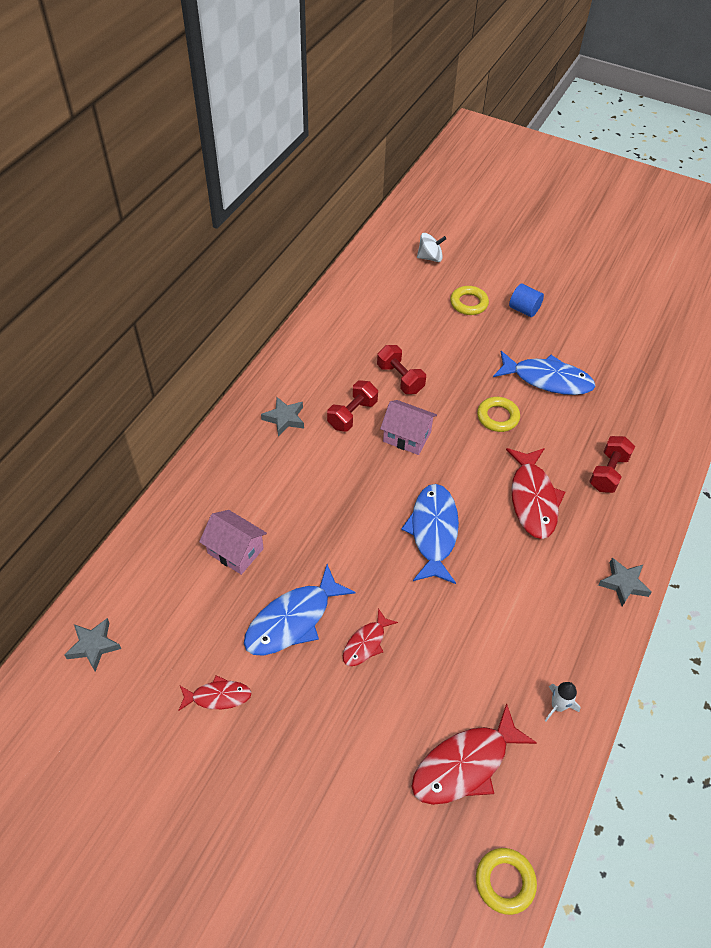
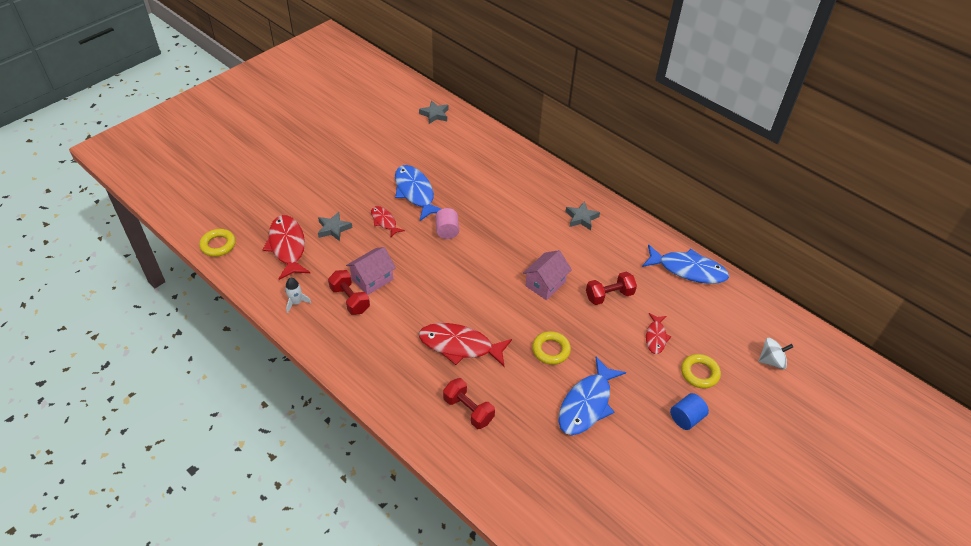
camera: 105 degrees right, 5 degrees down
(218, 696) = (382, 155): red fish -> red fish (656, 337)
(235, 551) = (475, 176): pink house -> pink house (372, 279)
(352, 415) = (576, 257): red dumbbell -> red dumbbell (350, 299)
(357, 558) = (447, 231): none -> pink cylinder
(430, 257) = (771, 361): white spinning top -> white spinning top turned 105 degrees counterclockwise
(433, 532) = (453, 276): blue fish -> blue fish (688, 270)
(623, 584) = (363, 377): grey star -> grey star (333, 229)

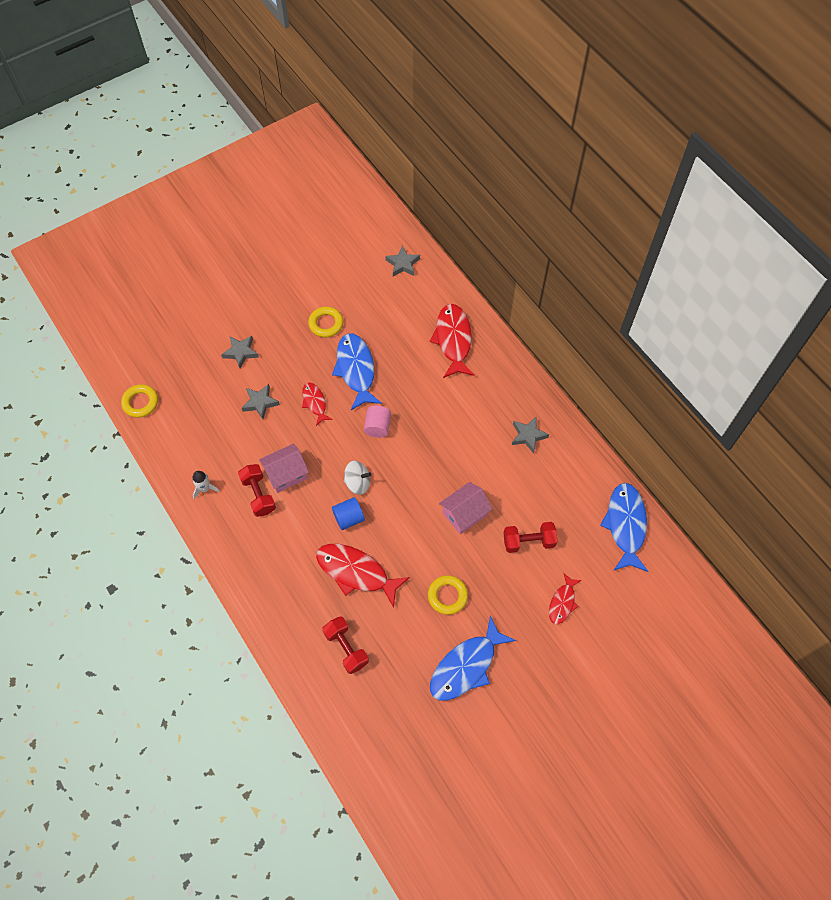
camera: 15 degrees right, 15 degrees up
(287, 247) = (209, 417): red fish -> red fish (453, 340)
(306, 194) = (241, 352): none -> grey star
(686, 418) = (563, 704): blue cylinder -> blue cylinder (349, 518)
(688, 270) = (625, 525): blue fish -> blue fish turned 120 degrees counterclockwise
(699, 373) = (595, 655): yellow ring -> yellow ring (326, 324)
(771, 361) = (677, 656): white spinning top -> white spinning top (358, 483)

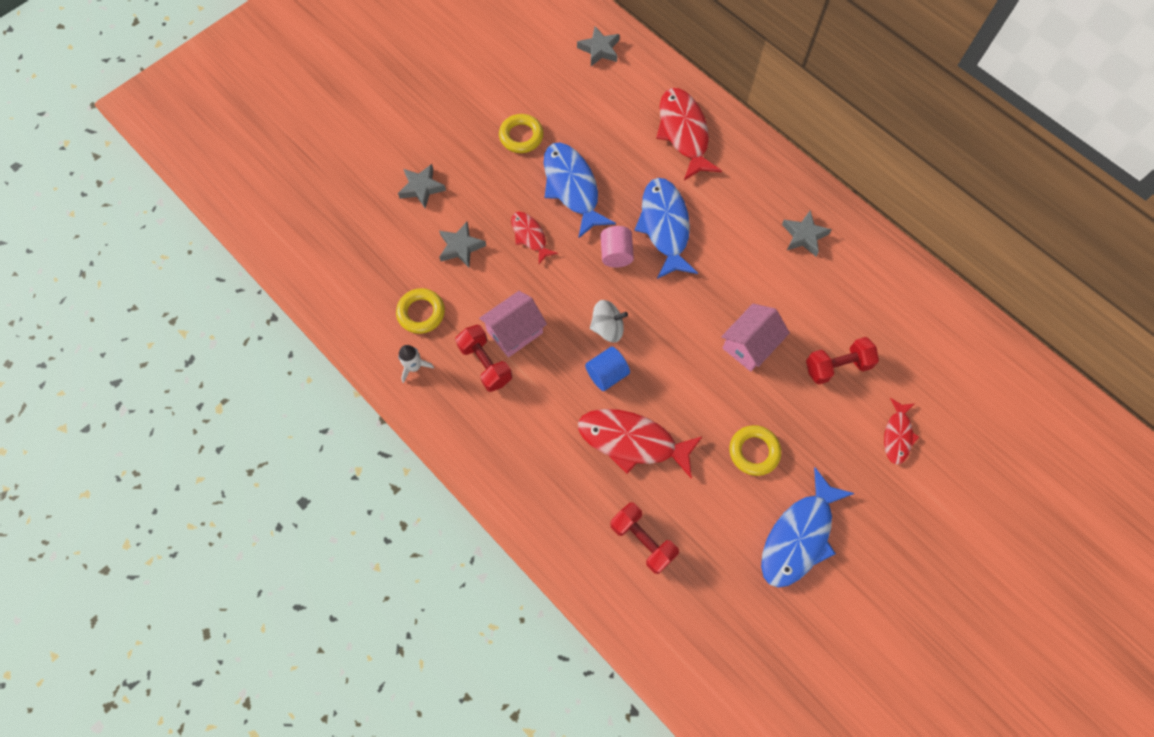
camera: 10 degrees left, 5 degrees up
(140, 402) = (306, 271): yellow ring -> yellow ring (421, 313)
(625, 525) = (949, 326): blue fish -> blue fish (665, 226)

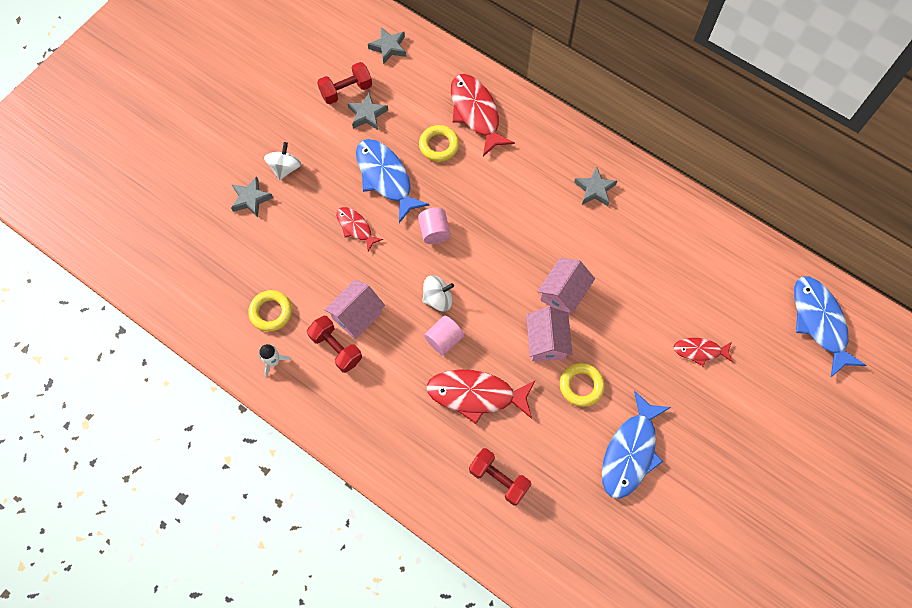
camera: 10 degrees left, 0 degrees up
(461, 247) = (296, 247): grey star -> grey star (367, 114)
(464, 161) = (285, 168): none -> white spinning top
(521, 136) = (332, 138): yellow ring -> yellow ring (439, 145)
(607, 374) = (444, 340): blue cylinder -> pink cylinder
(665, 226) = (473, 200): blue fish -> blue fish (819, 322)
(722, 395) = (546, 341): none -> pink house
(837, 366) = (640, 300): red dumbbell -> red dumbbell (346, 90)
(897, 435) = (699, 351): red fish -> red fish turned 90 degrees clockwise

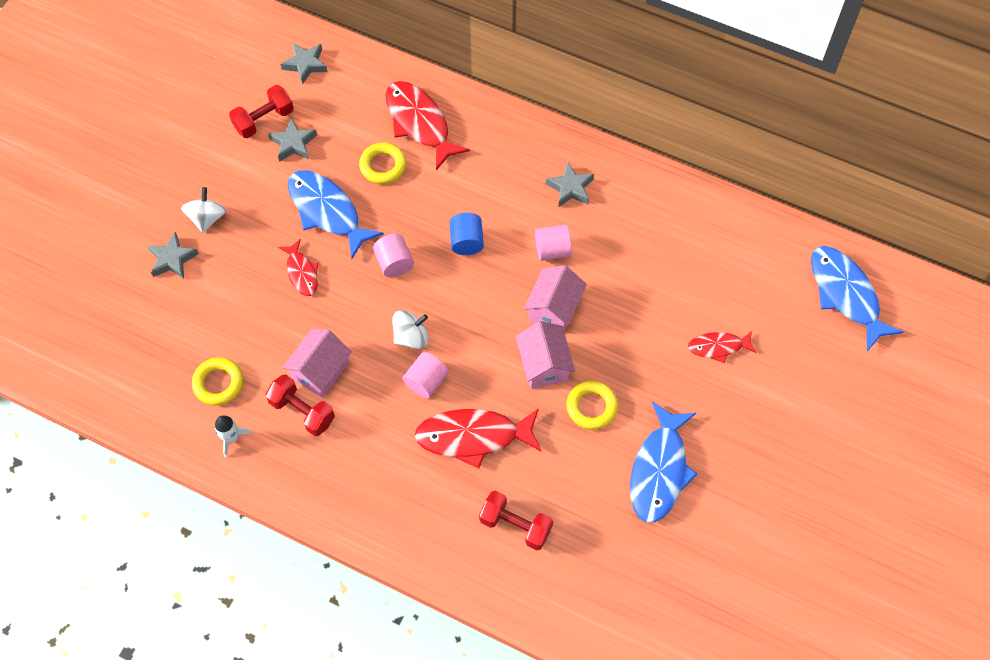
camera: 10 degrees left, 5 degrees down
(356, 227) = (302, 272): red fish -> red fish turned 150 degrees counterclockwise
(498, 223) = (466, 242): none -> blue cylinder
(570, 242) = (552, 250): none -> pink cylinder

